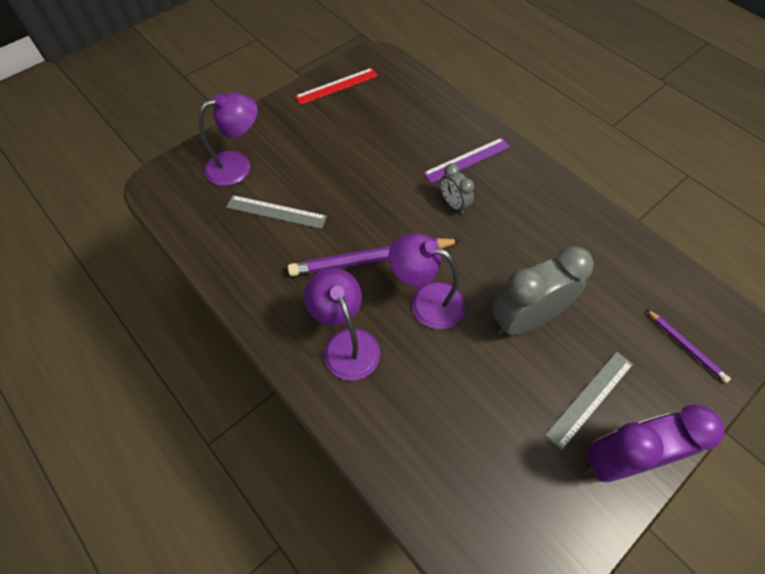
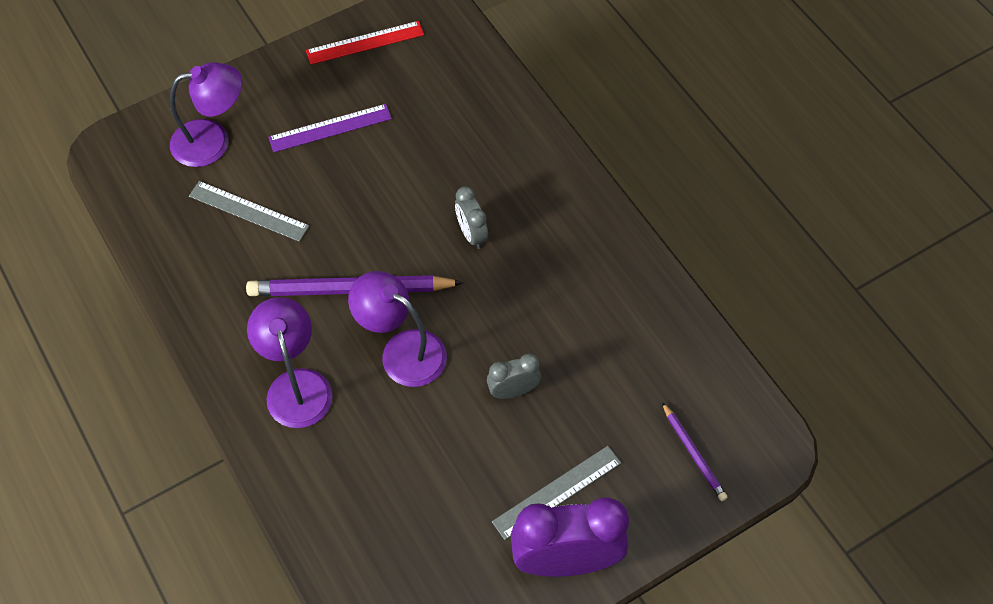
camera: 10 degrees right, 0 degrees up
(467, 160) = (507, 176): purple ruler -> purple ruler (330, 128)
(525, 319) = (513, 391): grey clock -> grey clock, size x0.51

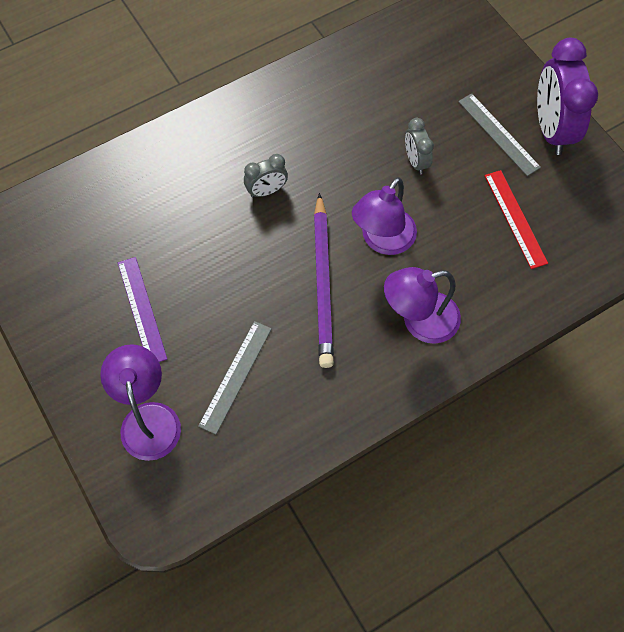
camera: 90 degrees left, 5 degrees up
(365, 43) = (38, 284): red ruler -> red ruler (515, 218)
(693, 453) = (460, 50): purple pencil -> none

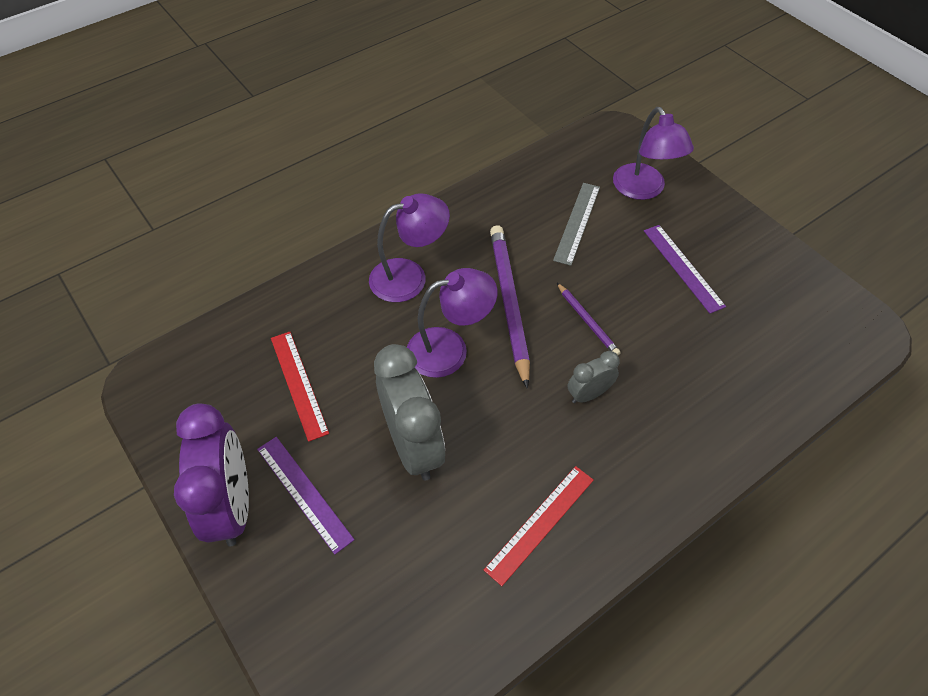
camera: 175 degrees right, 10 degrees down
(252, 258) = (587, 321): none -> purple pencil
(323, 102) = (540, 524): none -> red ruler
(382, 240) = (449, 349): purple lamp -> purple lamp turned 45 degrees clockwise
(415, 161) = (413, 445): grey clock -> grey clock, size x1.97
(498, 134) = (304, 493): grey ruler -> purple ruler

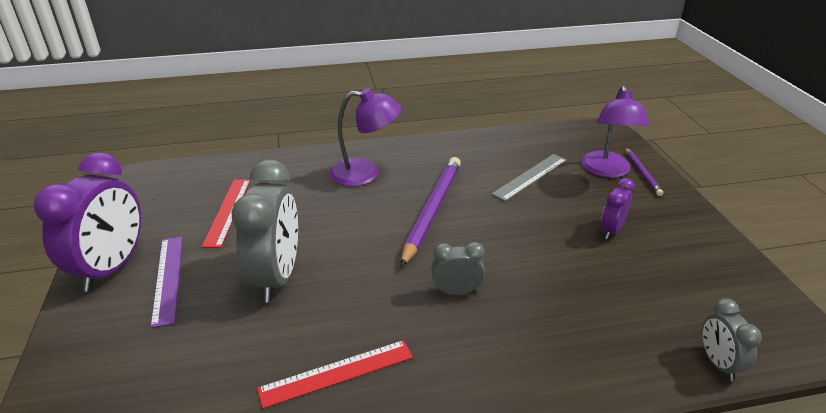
camera: 25 degrees right, 20 degrees down
(449, 349) = (359, 225): purple lamp -> none
(587, 321) = (493, 241): purple pencil -> purple pencil (642, 173)
(683, 267) = (611, 230): purple ruler -> purple clock
(823, 382) = (718, 363): none -> grey clock

